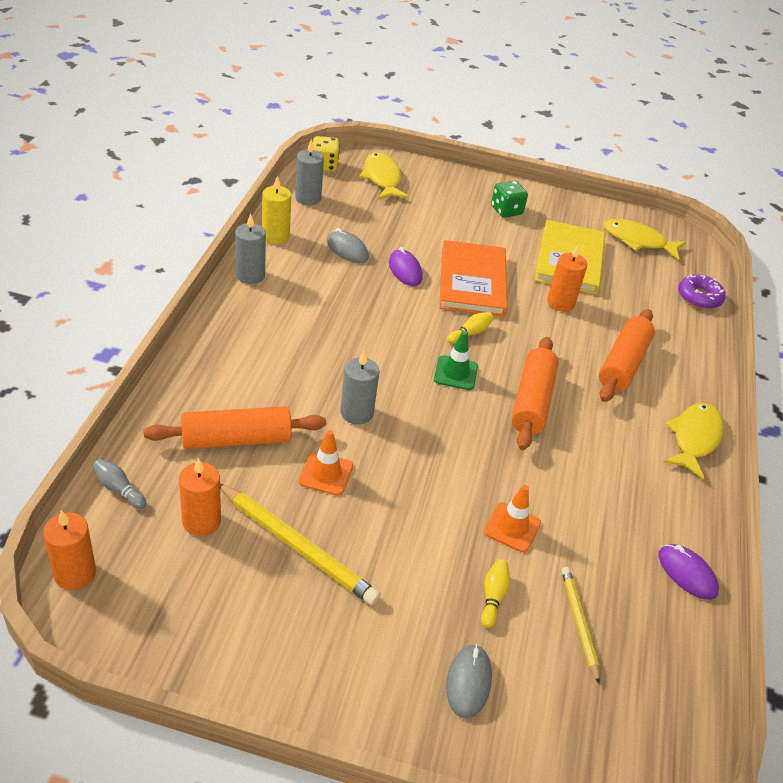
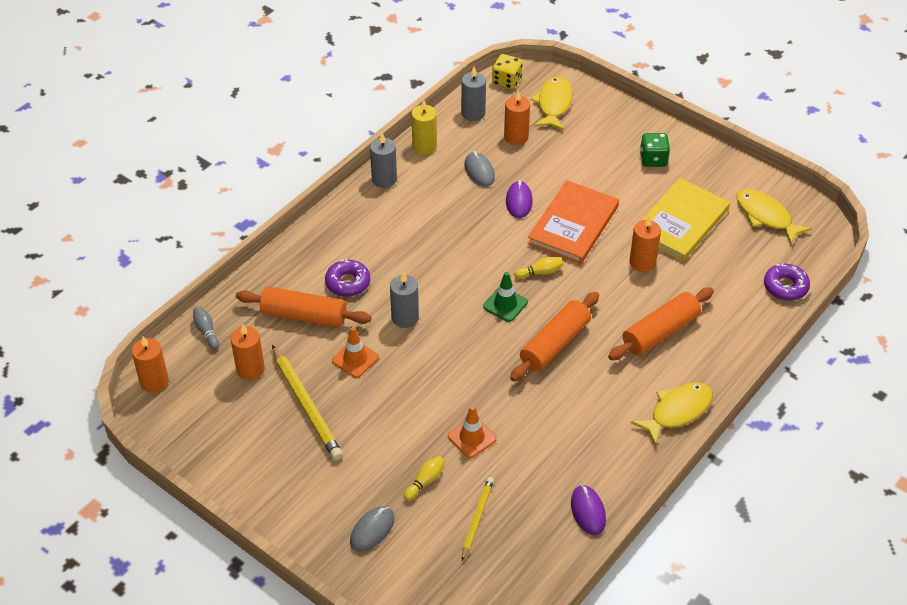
camera: 30 degrees right, 5 degrees up
(269, 390) = (348, 283): none -> purple donut
(364, 212) = (516, 137): none -> orange candle

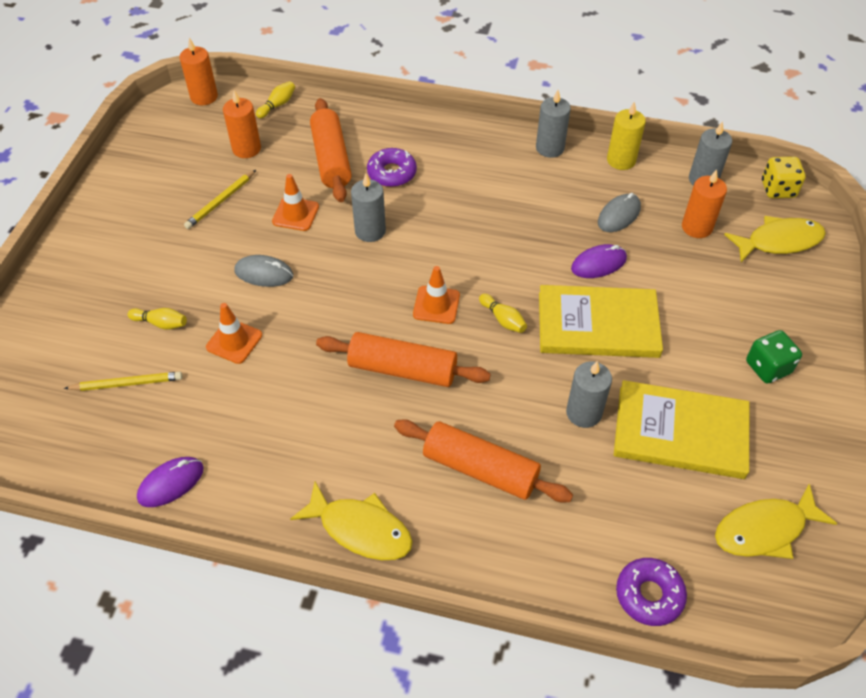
camera: 65 degrees right, 5 degrees up
(206, 331) = (277, 105): grey bowling pin -> yellow bowling pin
(306, 405) = (221, 201): yellow pencil -> yellow pencil, size x0.60
(372, 530) = (85, 304): grey mouse -> grey mouse (264, 273)
(505, 304) = (436, 305): green traffic cone -> orange traffic cone
(573, 225) = (598, 325): orange book -> yellow book
(642, 262) = (583, 413): orange candle -> grey candle
(766, 216) = (765, 529): yellow fish -> yellow fish turned 135 degrees counterclockwise

